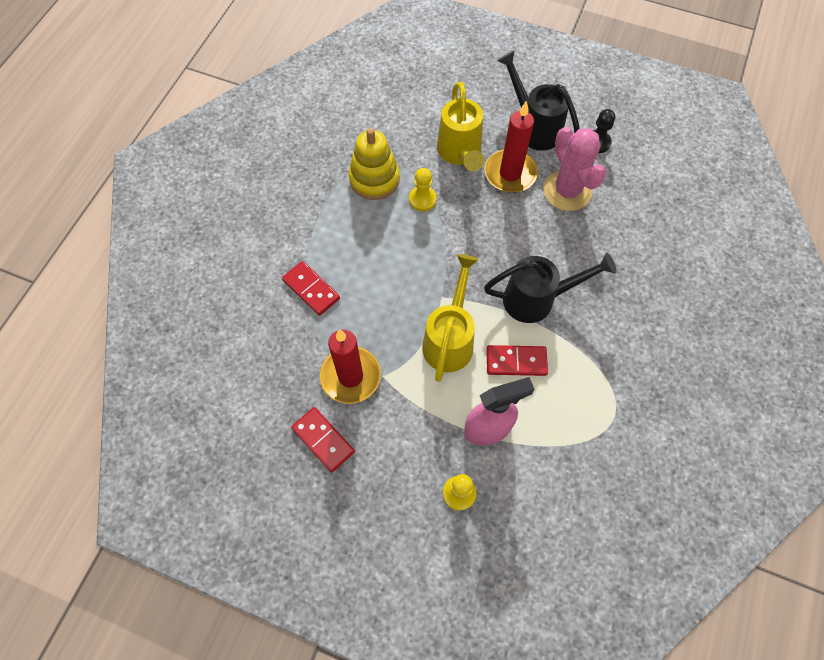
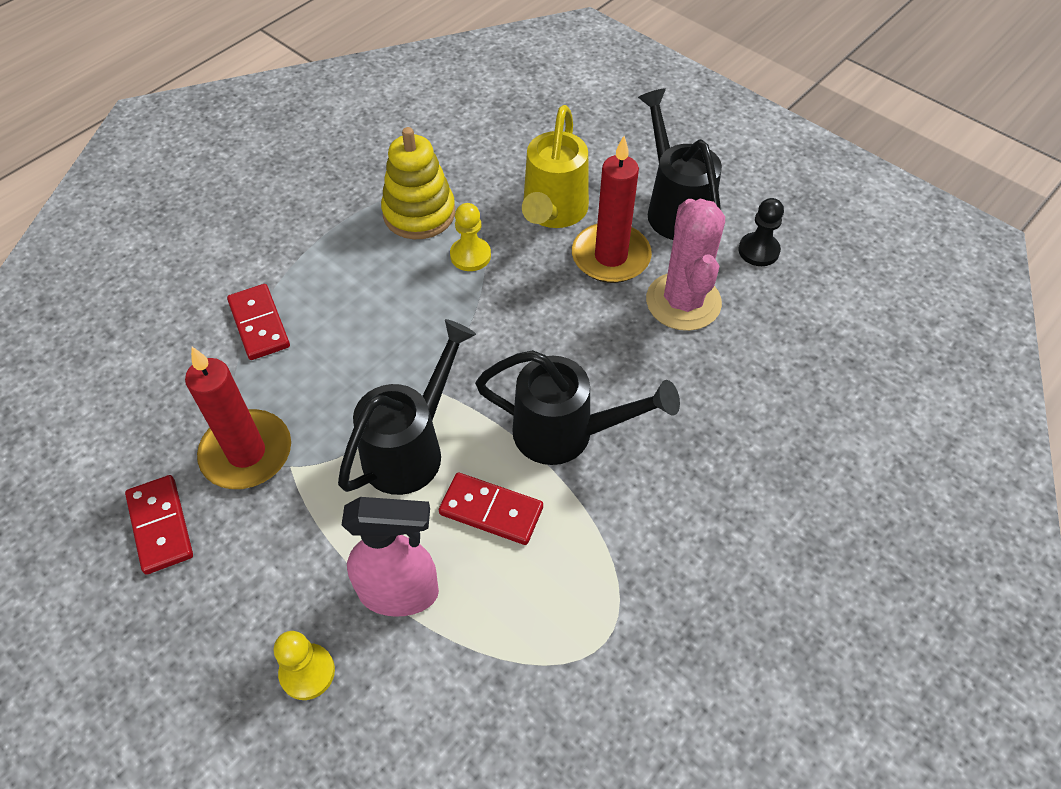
camera: 20 degrees right, 10 degrees down
(450, 339) = (411, 447): yellow watering can -> black watering can

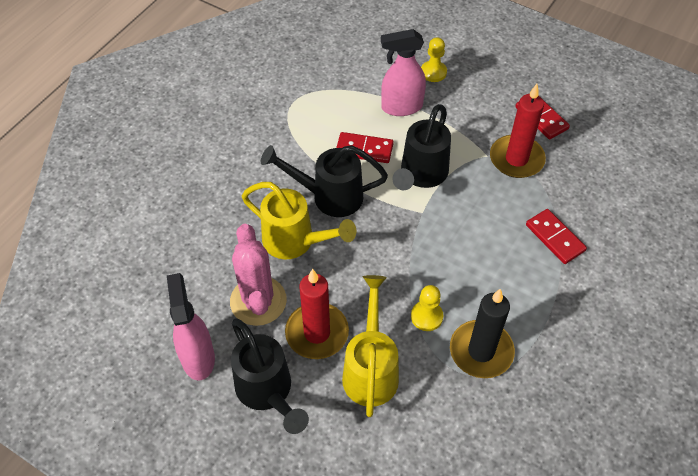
camera: 170 degrees right, 0 degrees up
(419, 213) = (481, 351): yellow stacking toy -> black candle
(626, 371) = (296, 242): none -> yellow watering can
(758, 251) = (198, 357): black pawn -> pink spray bottle

